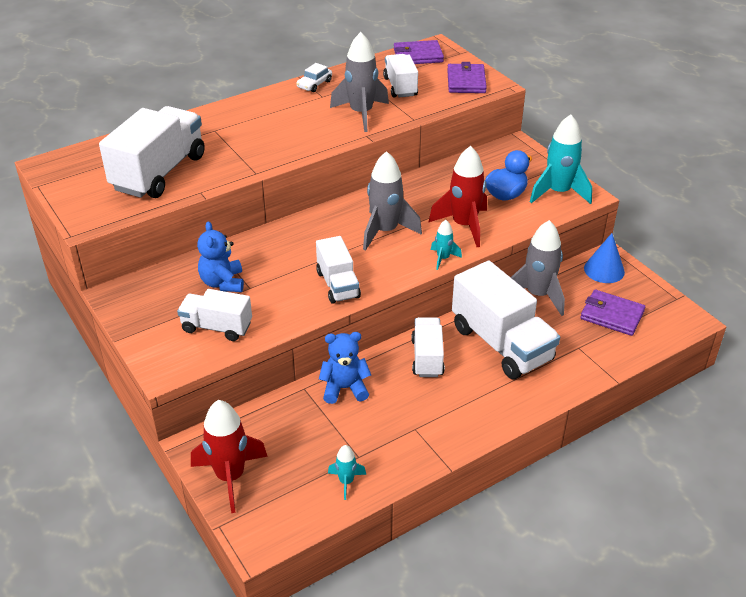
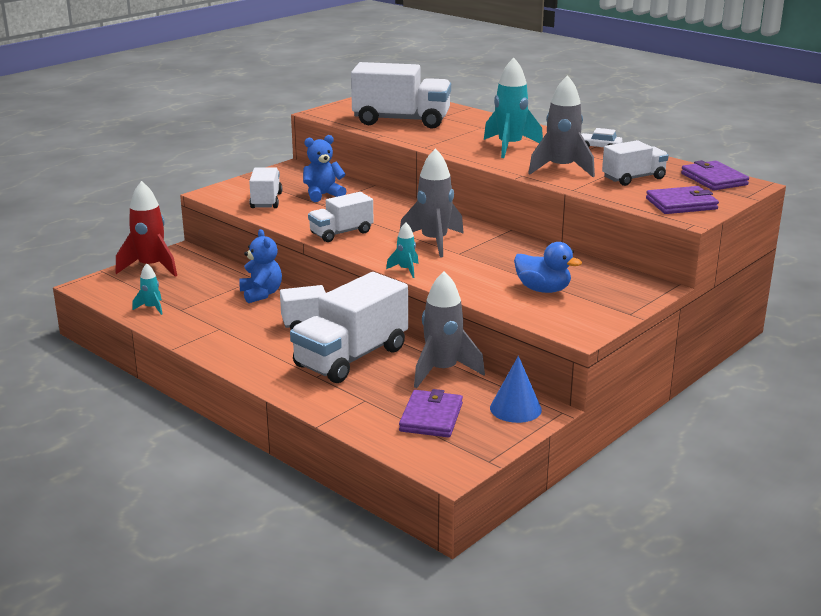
camera: 75 degrees right, 15 degrees down
(464, 225) = (468, 274): red rocket -> none
(558, 192) = (571, 317): turquoise rocket -> turquoise rocket (510, 147)

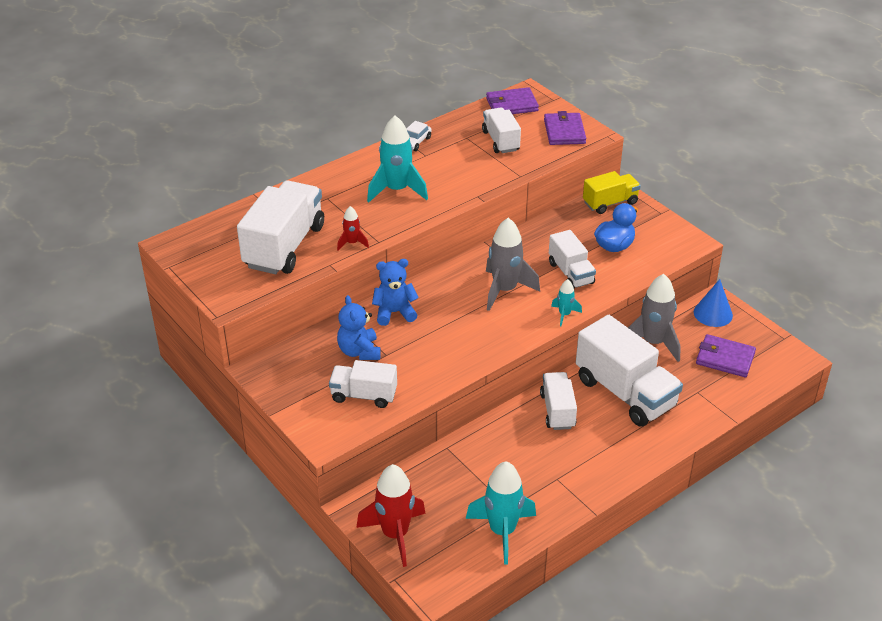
camera: 80 degrees left, 15 degrees up
(151, 308) = (502, 531): turquoise rocket -> turquoise rocket, size x2.00
(261, 294) = (485, 445): blue teddy bear -> blue teddy bear (394, 312)
(341, 233) = (469, 347): white truck -> white truck (570, 273)
(417, 139) = (352, 243): none -> red rocket
(561, 169) = (468, 172): grey rocket -> none
(628, 284) = (610, 203): none -> yellow truck

